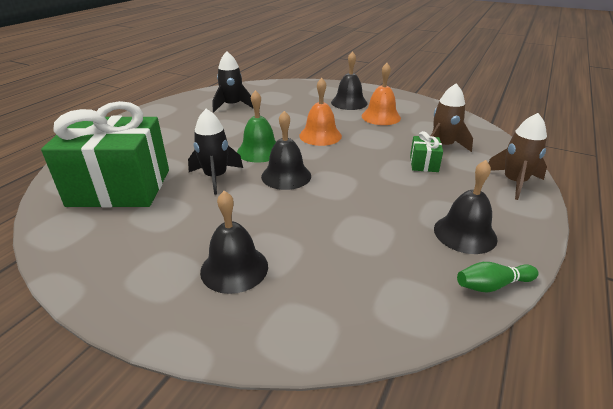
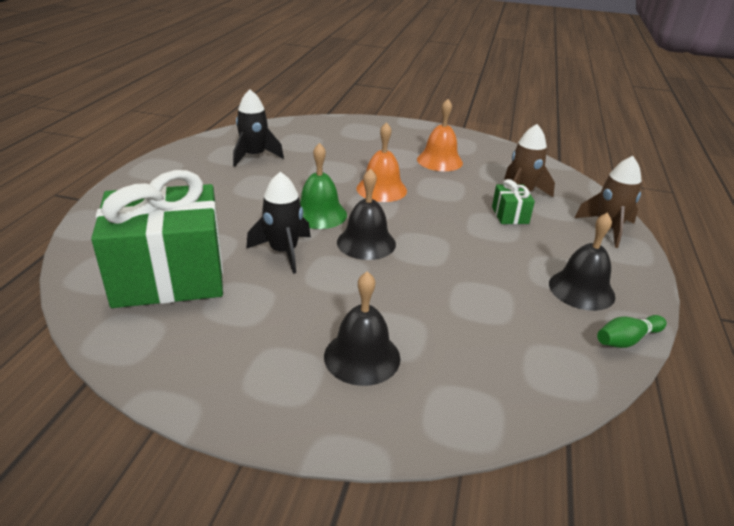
camera: 15 degrees left, 0 degrees up
(349, 102) = (395, 144): black bell -> none

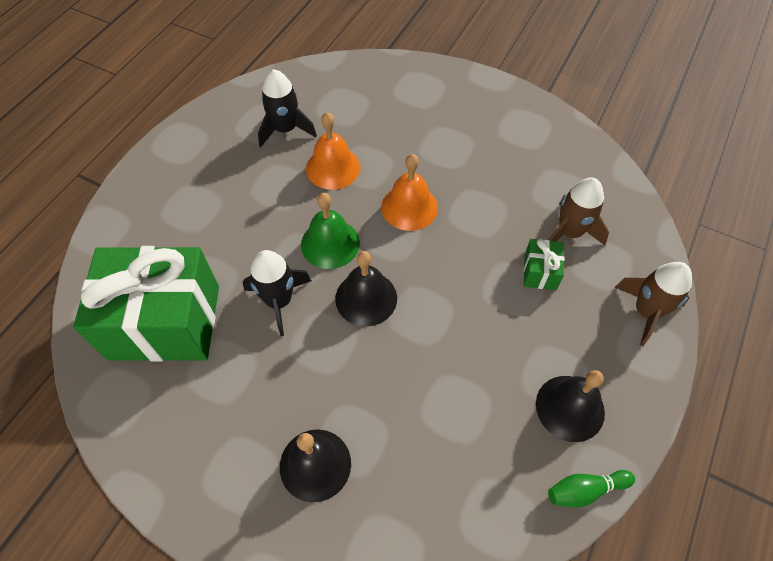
camera: 15 degrees right, 25 degrees up
(439, 161) = (494, 159): orange bell -> orange bell (333, 168)

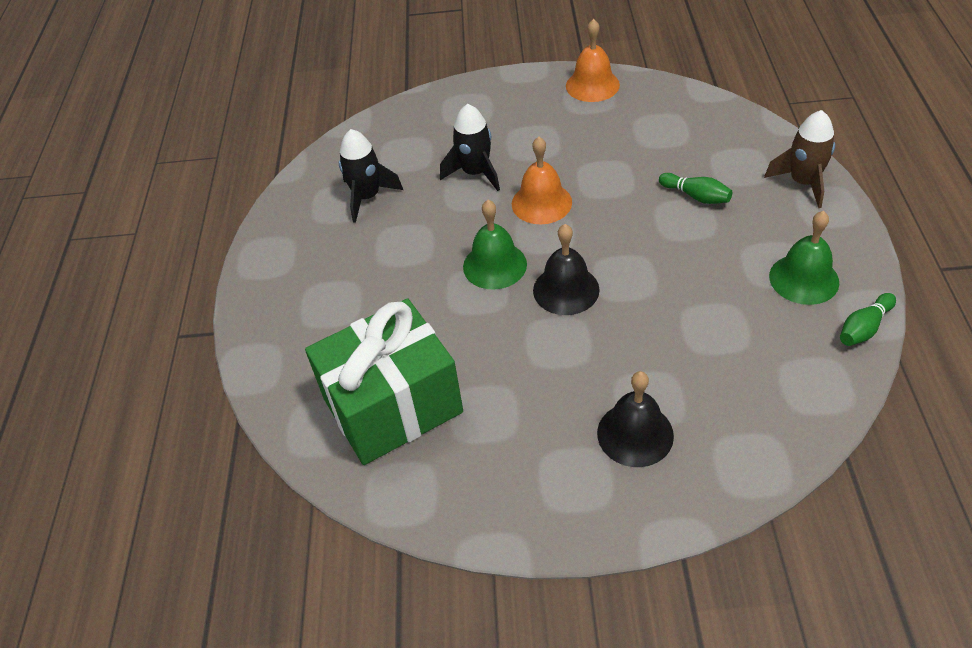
camera: 25 degrees left, 10 degrees down
(279, 301) = (488, 332): black rocket -> black rocket (475, 173)
(333, 168) = (442, 206): orange bell -> orange bell (592, 85)
(540, 272) = (696, 196): green gift -> green bowling pin
(569, 232) = (694, 156): brown rocket -> none
(570, 408) = (804, 279): black bell -> green bell

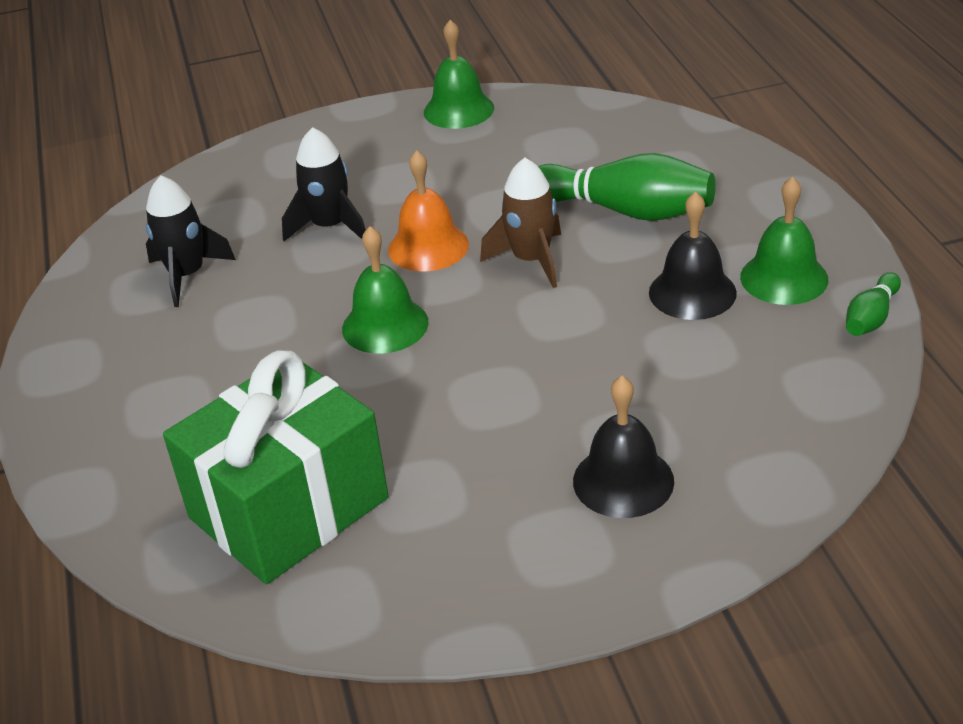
camera: 15 degrees left, 10 degrees down
(566, 289) = (487, 337): black bell -> black bell (692, 292)
(592, 85) = (458, 110): orange bell -> green bell
(696, 196) = (625, 210): green bowling pin -> green bowling pin, size x1.95
(803, 182) = (753, 177): brown rocket -> brown rocket (531, 260)

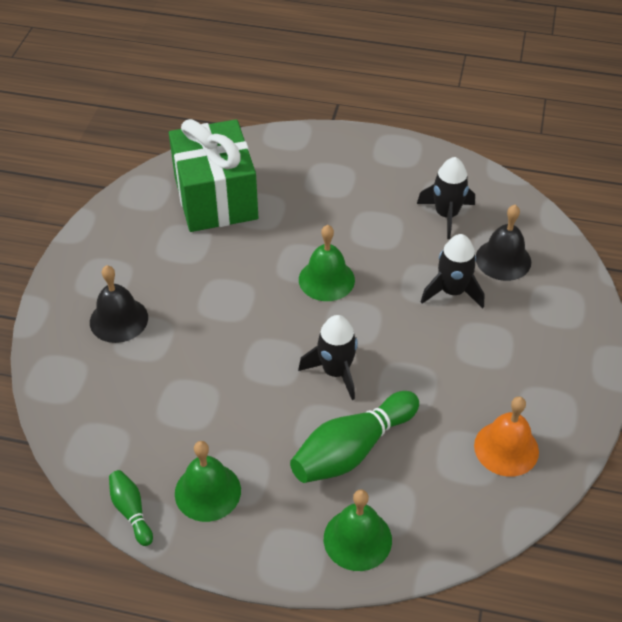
camera: 115 degrees right, 10 degrees up
(428, 247) = (391, 328): orange bell -> orange bell (506, 448)
(458, 110) = (568, 420): green bell -> green bell (357, 539)
(531, 260) = (335, 371): brown rocket -> black rocket
(692, 292) = (235, 434): black bell -> black bell (503, 260)

